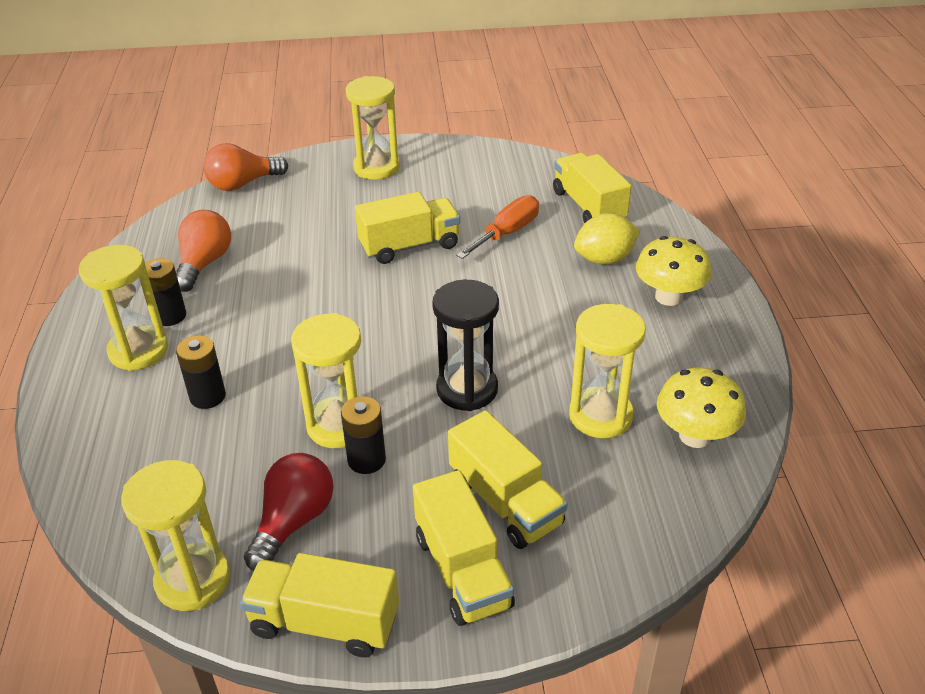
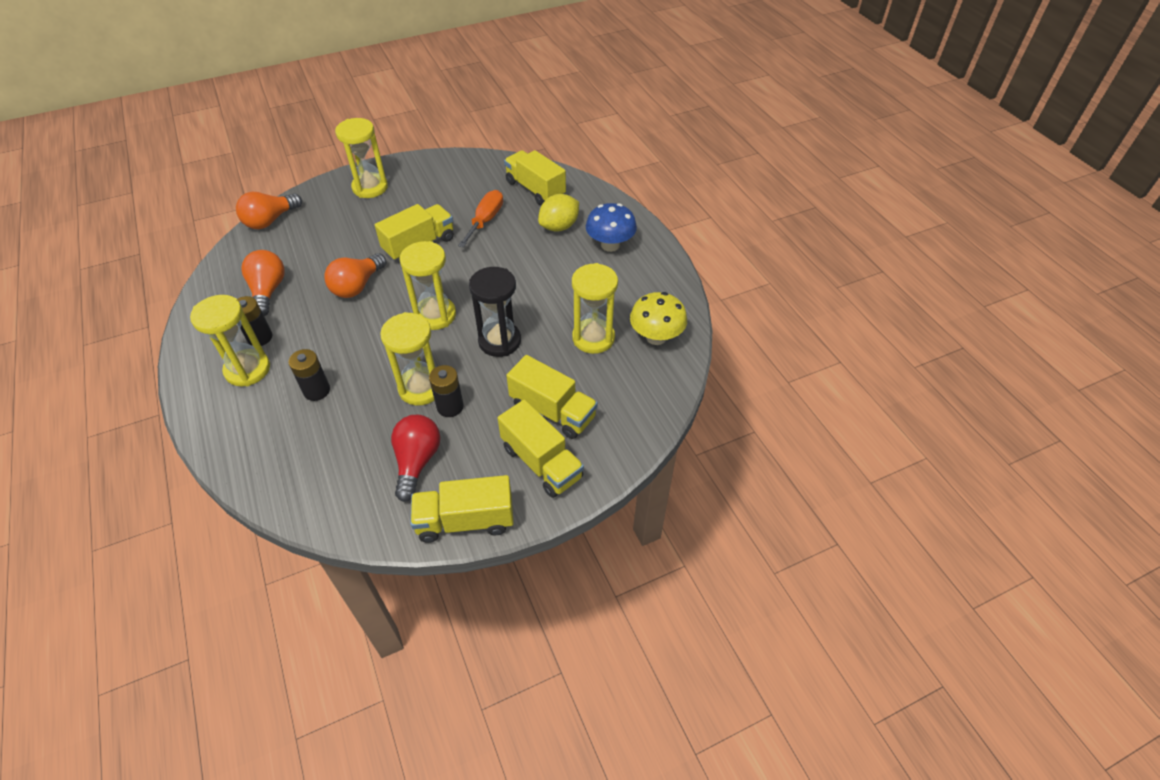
camera: 20 degrees left, 10 degrees up
(193, 580) = (364, 519): yellow hourglass -> yellow hourglass (435, 315)
(312, 280) = (357, 286): none -> orange light bulb
(668, 297) = (610, 245): yellow mushroom -> blue mushroom

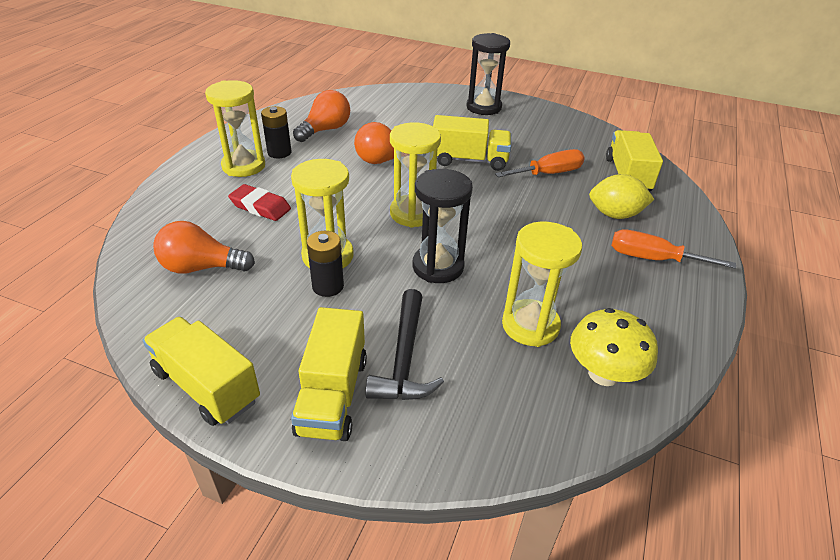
camera: 45 degrees right, 10 degrees down
(270, 220) = (387, 93): orange light bulb -> orange light bulb (201, 267)
(317, 391) = (260, 207): black battery -> red eraser
(370, 187) = (483, 107): yellow hourglass -> black hourglass
(417, 462) = (245, 307): red light bulb -> none
(552, 411) = (404, 358): yellow truck -> black hammer
(610, 245) = (652, 259): blue mushroom -> orange screwdriver

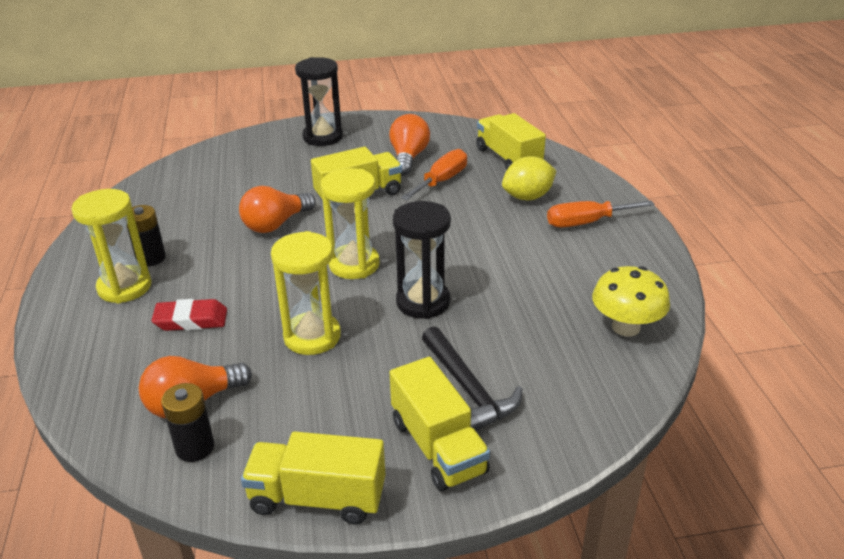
camera: 30 degrees left, 5 degrees down
(325, 130) = (178, 216): orange light bulb -> orange light bulb (408, 157)
(328, 286) = (340, 362): black battery -> black battery (195, 447)
(530, 325) = (542, 316): yellow hourglass -> none

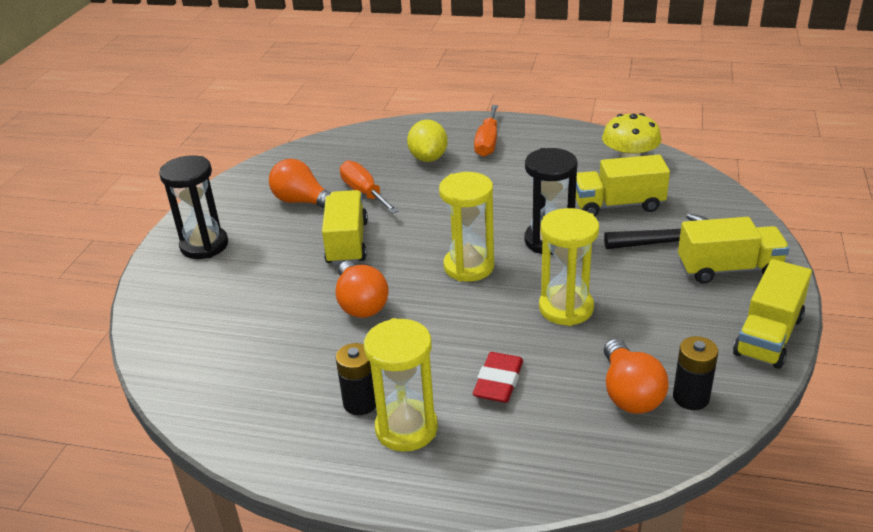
camera: 65 degrees left, 0 degrees up
(508, 158) = (357, 152): yellow truck -> yellow truck (618, 205)

